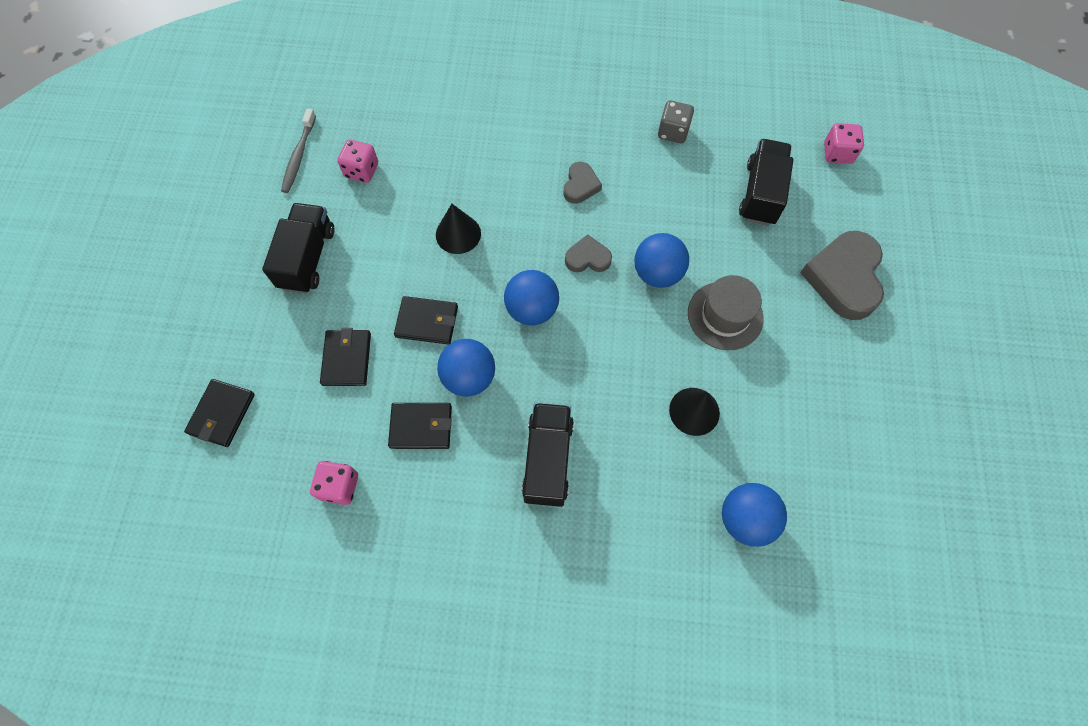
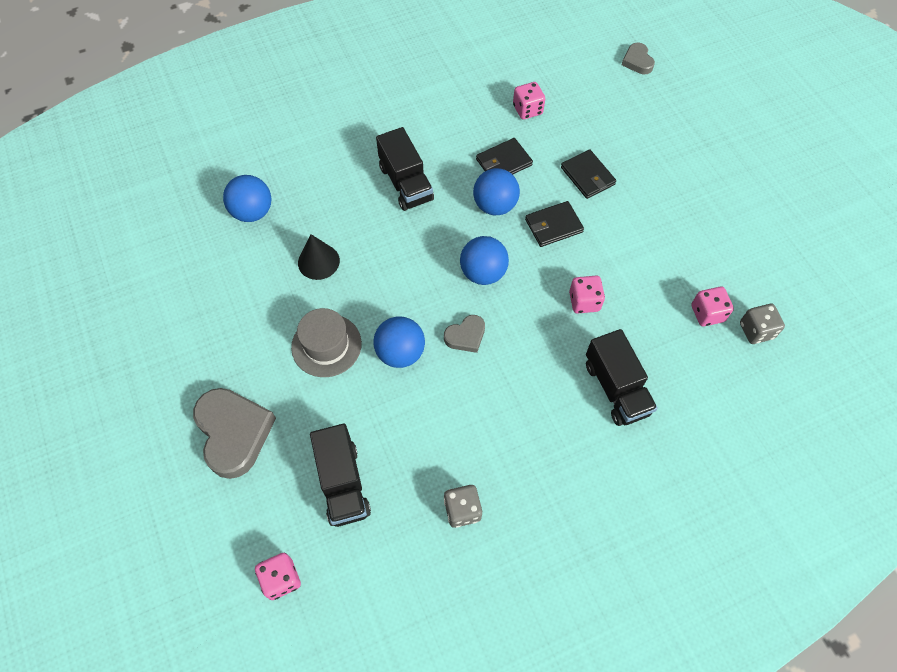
camera: 150 degrees right, 5 degrees down
(221, 414) = (635, 110): black wallet -> none
(299, 156) = (769, 298): grey toothbrush -> none
(307, 258) = (679, 225): black truck -> black truck (616, 388)
(336, 138) = (756, 330): none -> grey dice
(458, 234) = (584, 301): black cone -> pink dice
(580, 185) = (514, 400): grey heart -> grey heart (637, 61)

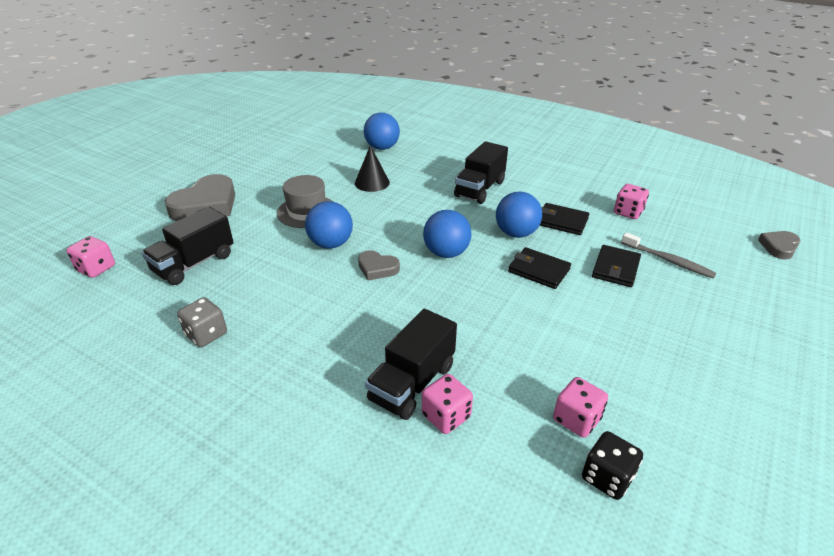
camera: 55 degrees right, 25 degrees down
(584, 301) = (484, 320): pink dice -> pink dice (446, 416)
(603, 137) = (668, 260): none -> grey toothbrush
(756, 330) = (607, 477): grey dice -> black dice

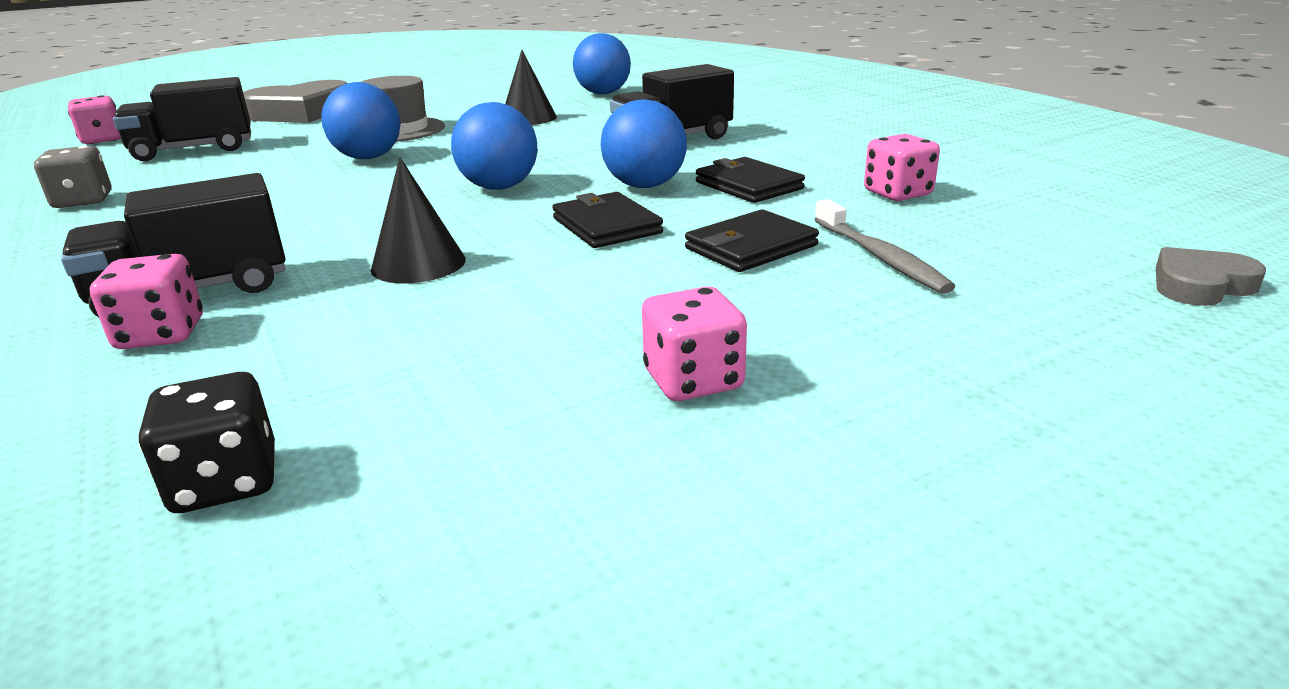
camera: 30 degrees right, 10 degrees down
(377, 268) = (379, 185): grey heart -> none
(492, 325) = (418, 264): none -> black cone
(576, 419) = (328, 395): pink dice -> pink dice (693, 380)

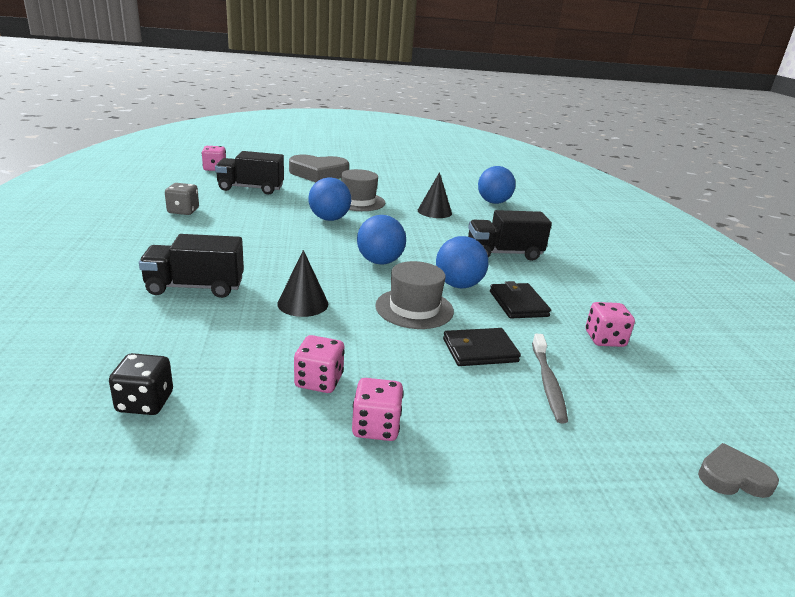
camera: 20 degrees right, 0 degrees up
(161, 334) = (168, 309): pink dice -> pink dice (319, 381)
(606, 226) = (414, 308): black wallet -> grey hat

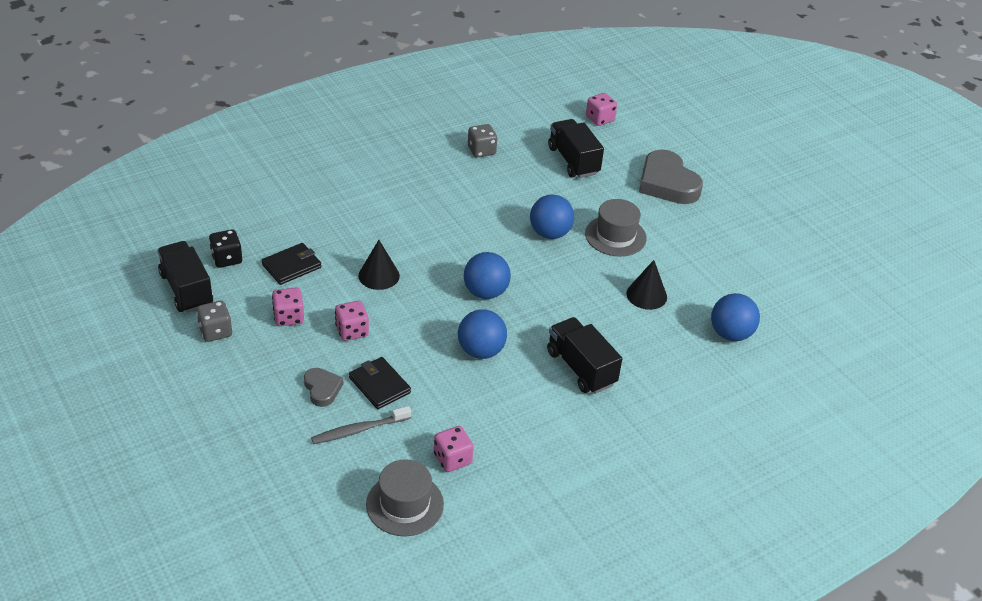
camera: 65 degrees right, 15 degrees up
(195, 287) = (361, 217): black truck -> black truck (186, 290)
(293, 456) = (215, 331): none -> grey dice
(376, 427) = (258, 356): pink dice -> pink dice (352, 331)
(414, 308) = (417, 335): grey hat -> grey hat (405, 504)
(518, 303) = (476, 395): black wallet -> black wallet (292, 266)
(732, 477) = (304, 537): grey heart -> grey heart (322, 389)

